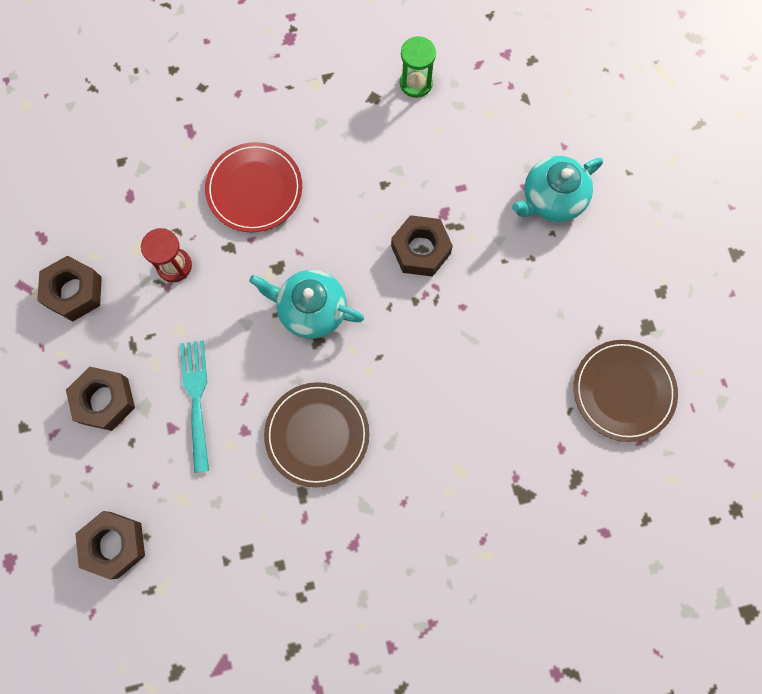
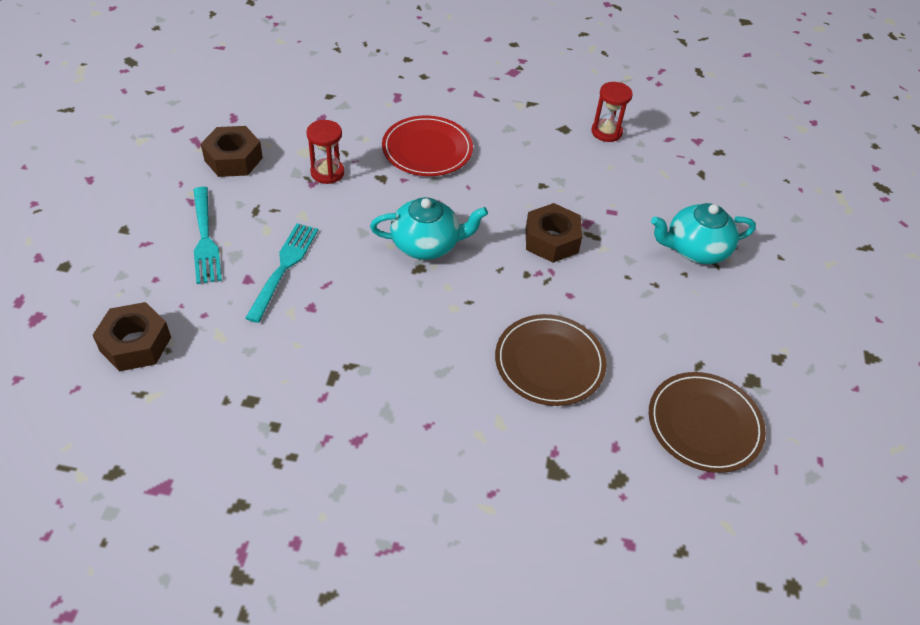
camera: 20 degrees right, 25 degrees down
(104, 401) = (205, 238): brown nut -> turquoise fork
(311, 310) = (426, 244): turquoise teapot -> turquoise teapot turned 135 degrees clockwise
(317, 435) = (376, 336): brown plate -> brown plate (549, 362)
(416, 83) = (606, 132): green hourglass -> red hourglass

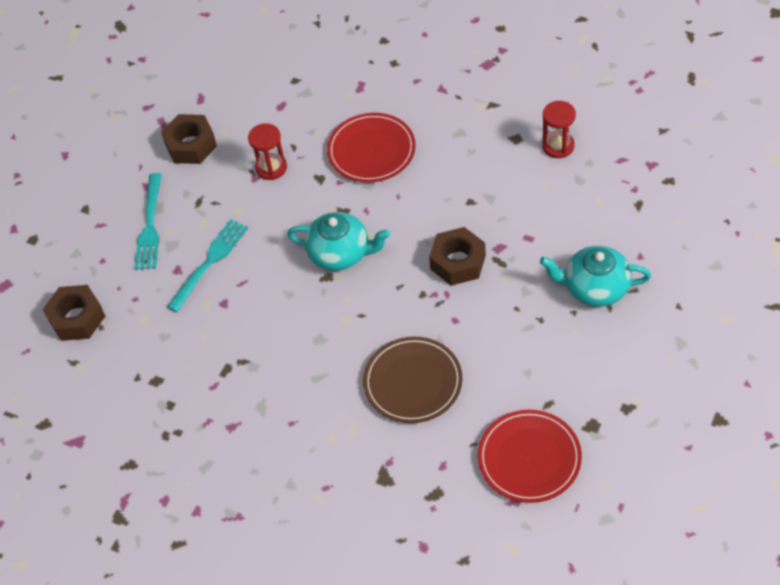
camera: 25 degrees right, 5 degrees up
(704, 424) = (529, 458): brown plate -> red plate

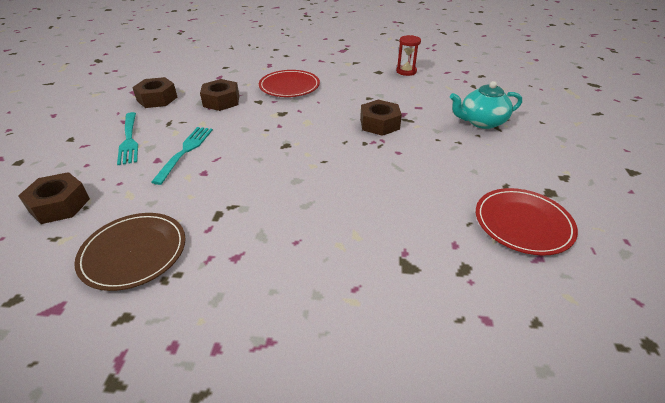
camera: 25 degrees left, 15 degrees down
(271, 168) = (221, 101): red hourglass -> brown nut
(340, 253) = (291, 132): turquoise teapot -> none
(413, 382) = (390, 192): brown plate -> brown plate (134, 252)

